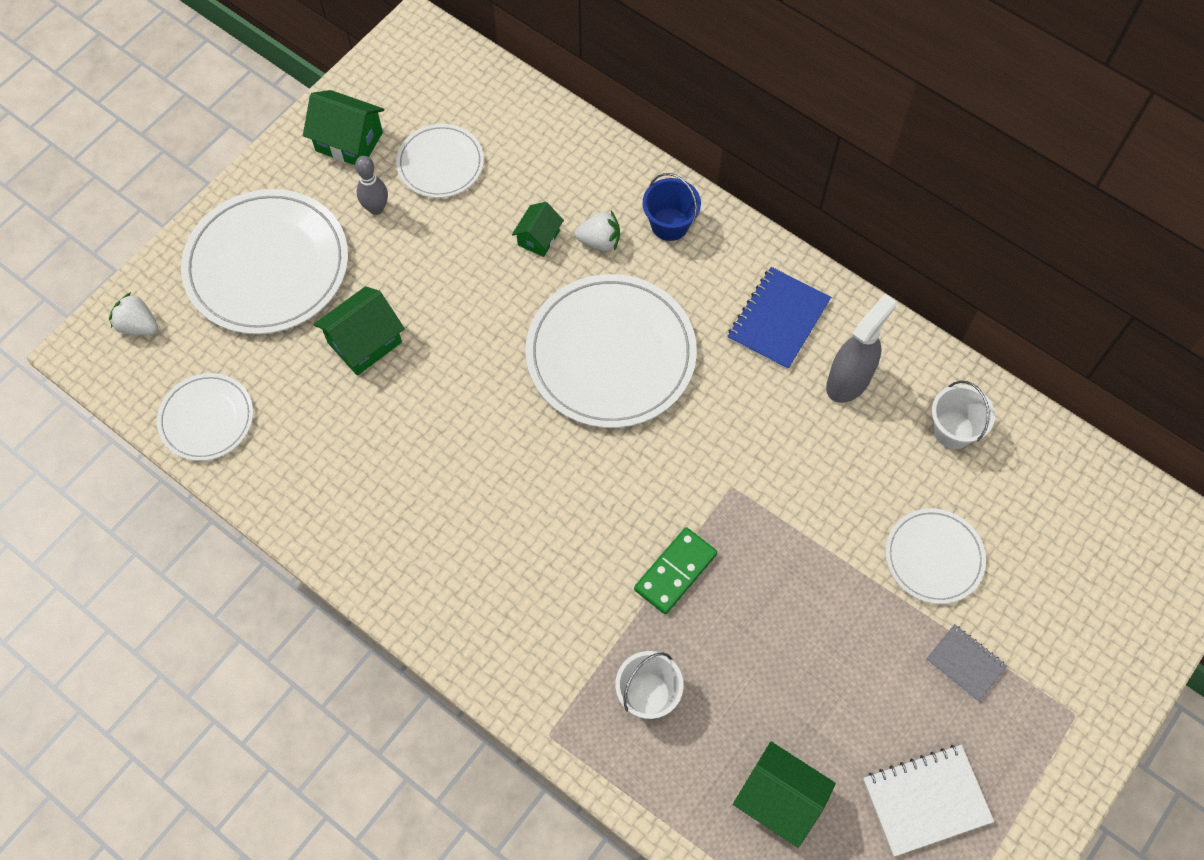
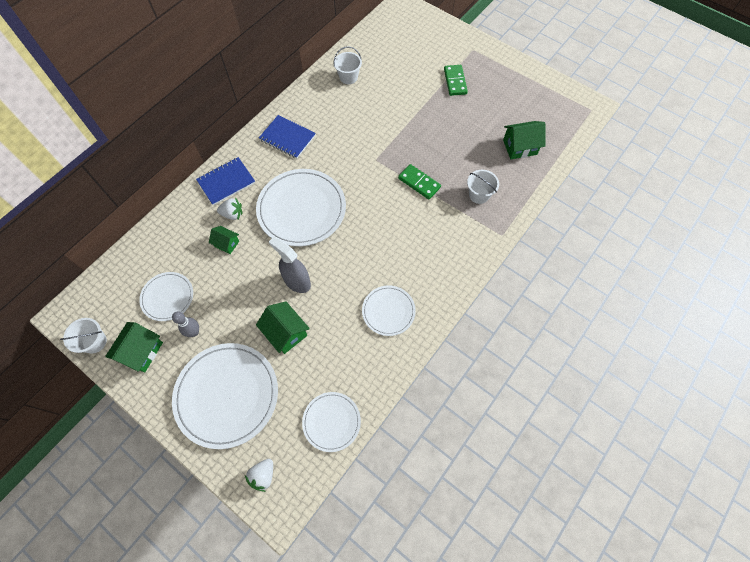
camera: 90 degrees left, 0 degrees up
(370, 78) = (94, 342): none -> white bucket
(599, 241) = (232, 214): white strawberry -> white strawberry turned 90 degrees clockwise
(669, 224) = (226, 182): blue bucket -> blue notebook
(779, 799) = (519, 147): green house -> green house turned 45 degrees clockwise
(848, 380) = (322, 112): grey spray bottle -> grey spray bottle (297, 281)
(926, 800) = (513, 98): white notebook -> none
(934, 557) = (408, 88): white plate -> white plate (388, 311)
(965, 663) = (455, 81): grey notebook -> green domino

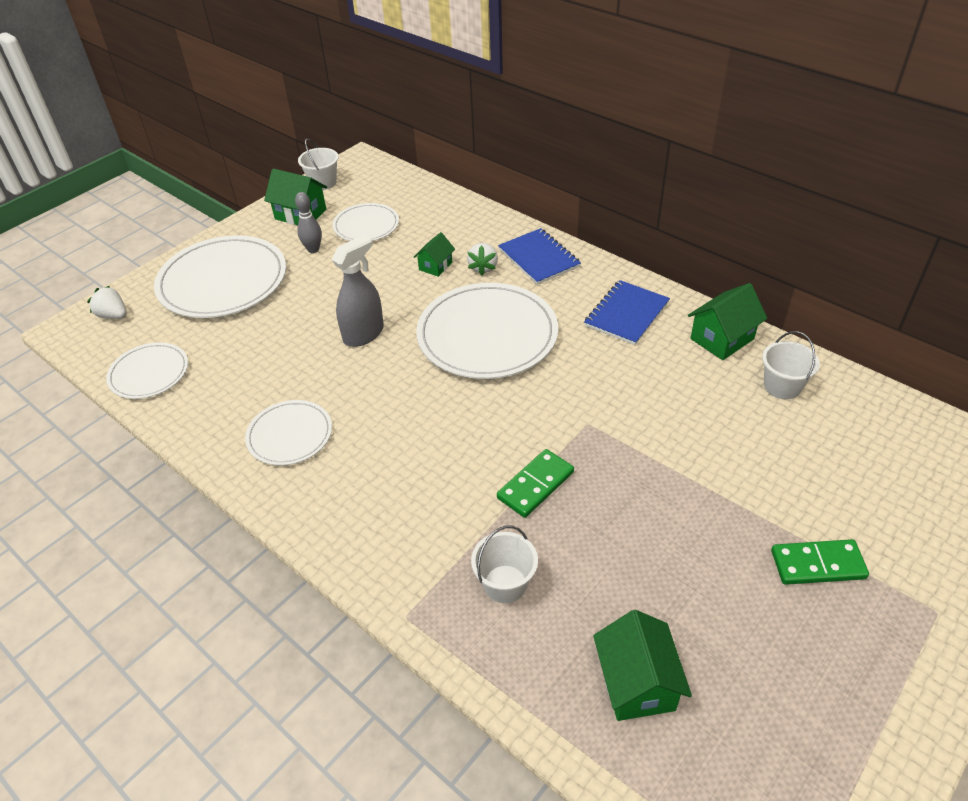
camera: 95 degrees right, 20 degrees down
(286, 333) = (288, 326): green house -> green house (722, 339)

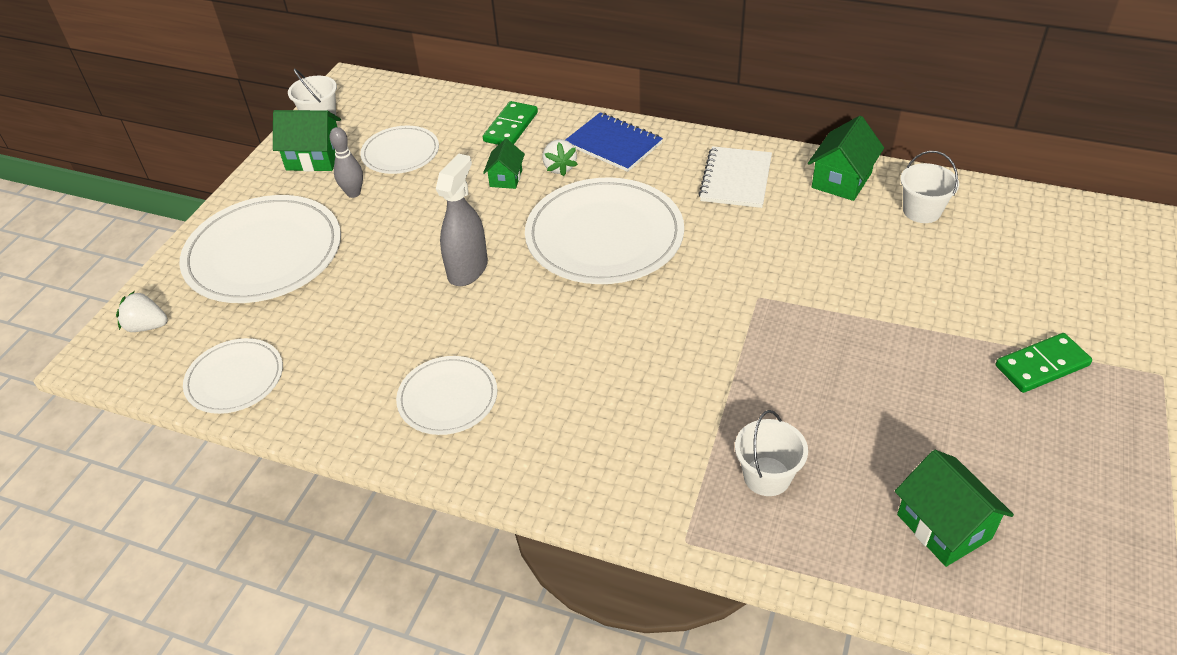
camera: 20 degrees left, 0 degrees up
(535, 485) = (741, 372): green domino -> green domino (510, 127)
(626, 314) = (736, 179): blue notebook -> white notebook

